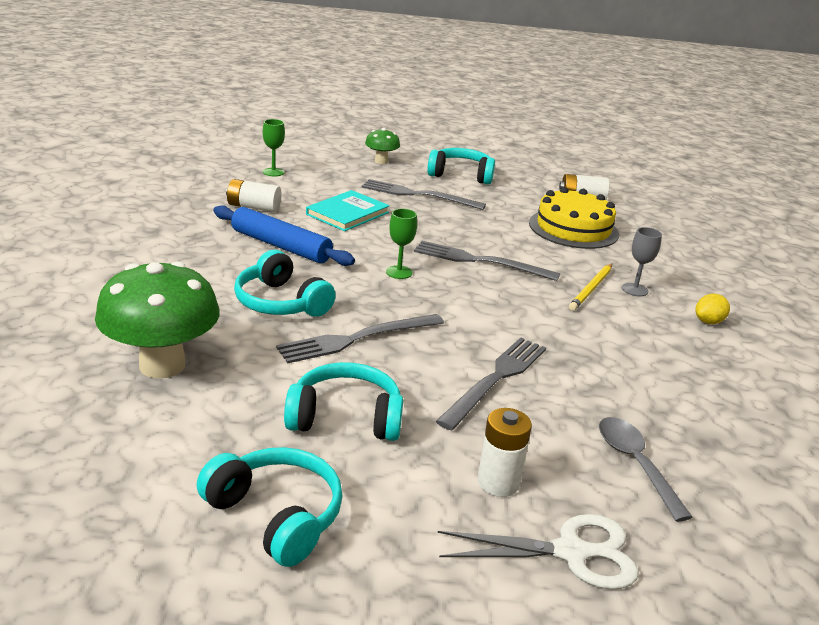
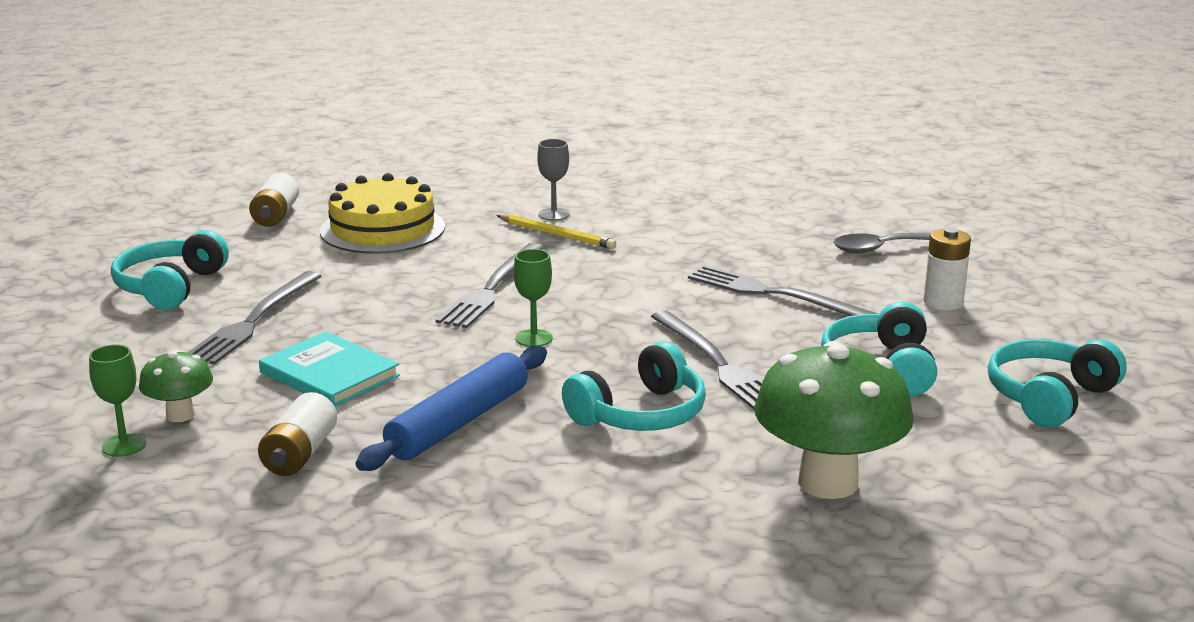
camera: 85 degrees left, 5 degrees down
(381, 161) = (88, 348): green mushroom -> green mushroom (180, 415)
(570, 552) = (1013, 281): white scissors -> none
(708, 322) = (619, 191): yellow lemon -> none

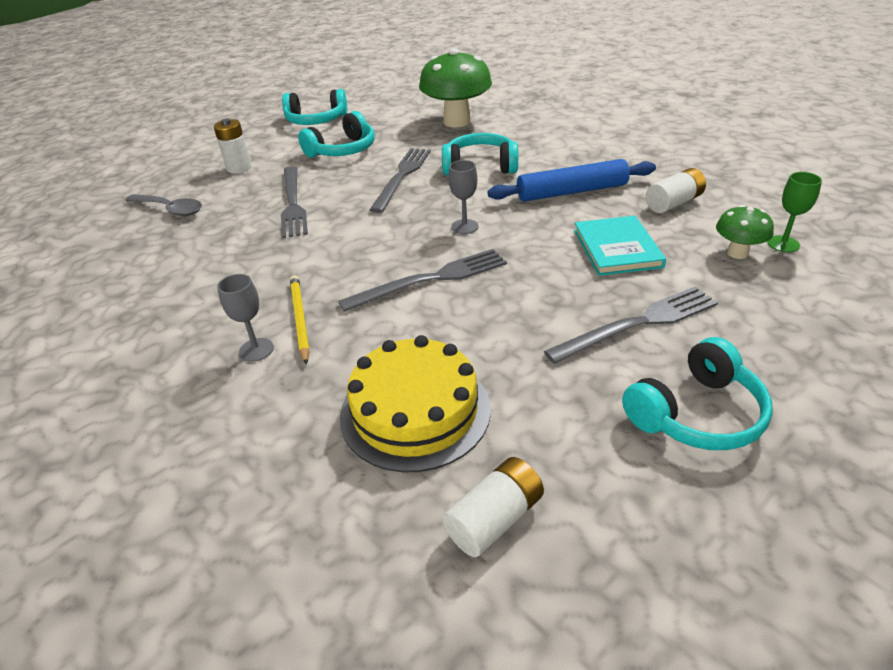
camera: 135 degrees left, 15 degrees up
(534, 338) = (465, 226): green goblet -> grey goblet

